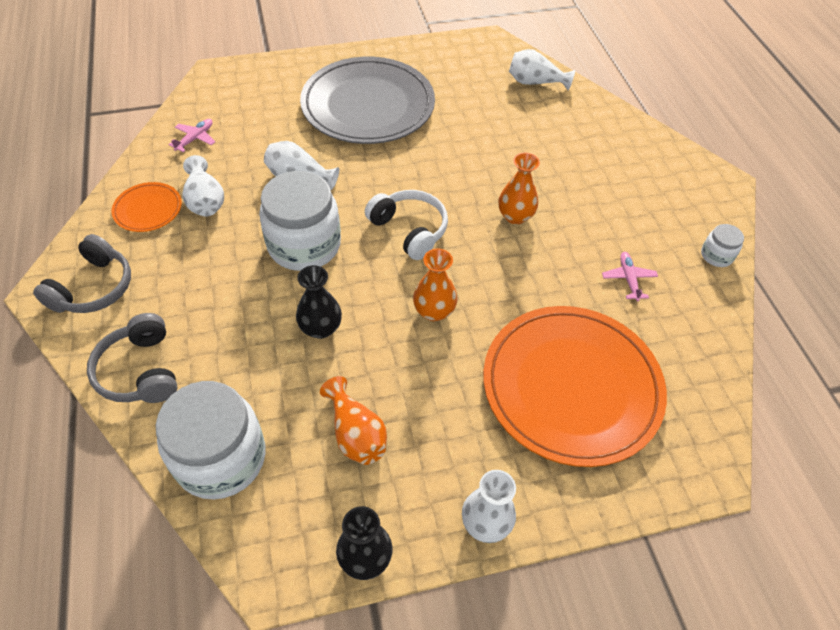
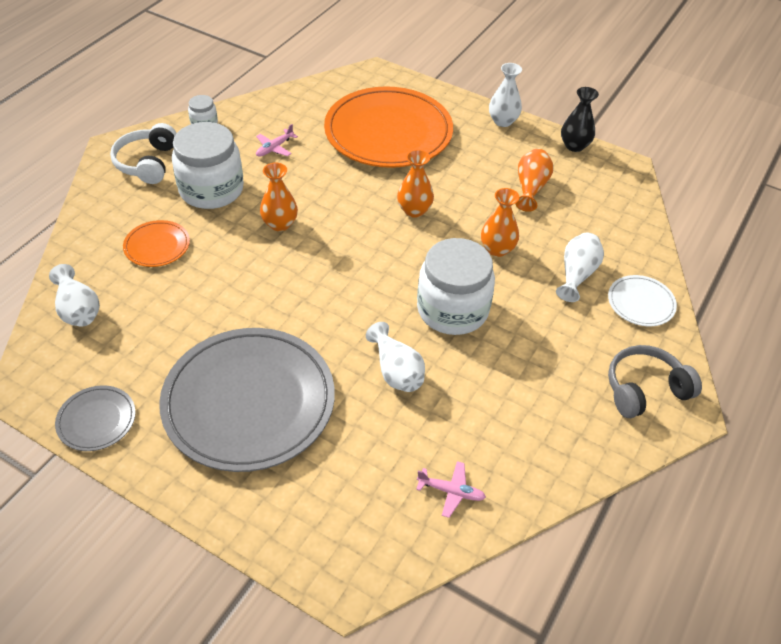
camera: 135 degrees left, 5 degrees down
(140, 371) = (641, 303): grey headphones -> white plate
(148, 209) = (555, 435): orange plate -> orange plate (157, 246)
(195, 139) = (451, 491): pink plane -> pink plane turned 150 degrees counterclockwise
(205, 201) = (497, 407): white vase -> white vase (577, 275)
(221, 458) = (619, 225): white jar -> white jar (211, 190)
(321, 328) = (497, 249): black vase -> orange vase
(409, 230) = (364, 266): white headphones -> white headphones (147, 163)
(433, 51) = (96, 420): none -> grey plate

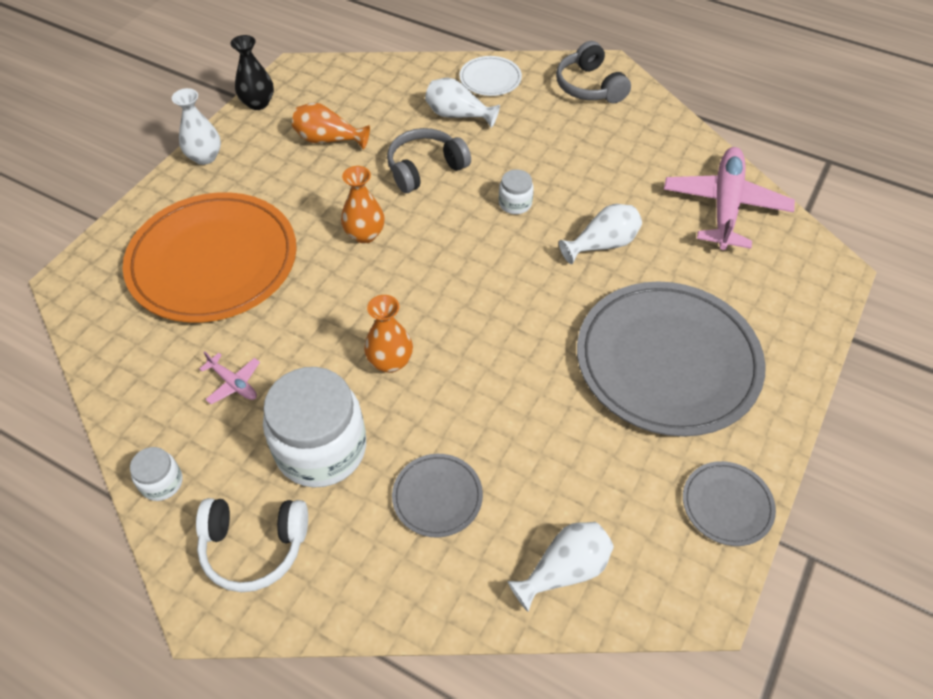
camera: 90 degrees left, 5 degrees up
(157, 246) = (437, 497): orange plate -> grey plate
(451, 491) = (725, 206): pink plane -> pink plane, size x2.30
(452, 310) = (515, 203): white jar -> white jar, size x0.45
(497, 249) = (425, 168): orange vase -> grey headphones

